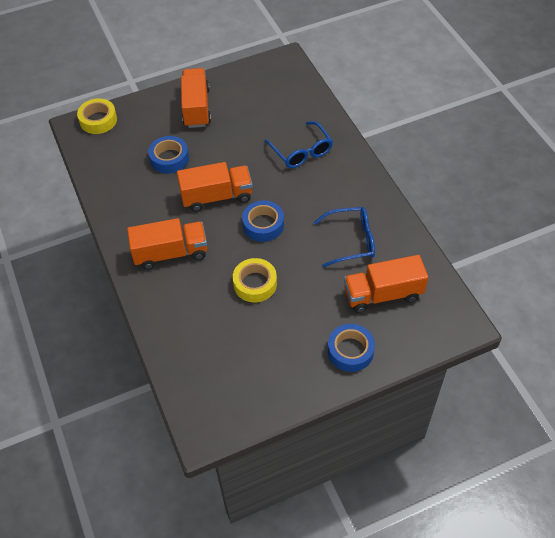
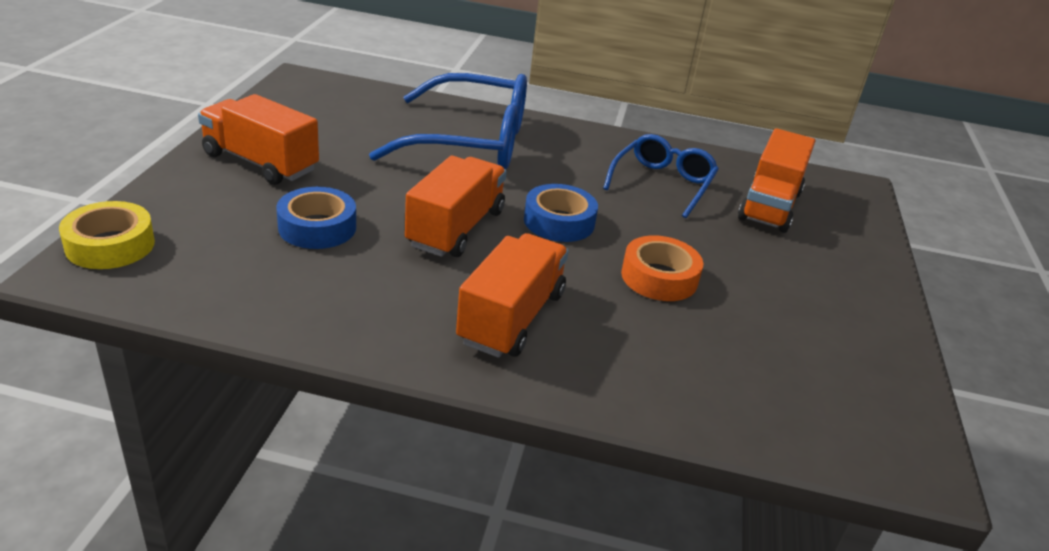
camera: 60 degrees left, 20 degrees down
(255, 284) = (659, 277): yellow tape -> orange tape
(301, 151) = (471, 142): blue glasses -> blue glasses, size x1.69
(350, 351) = (844, 266): blue tape -> none

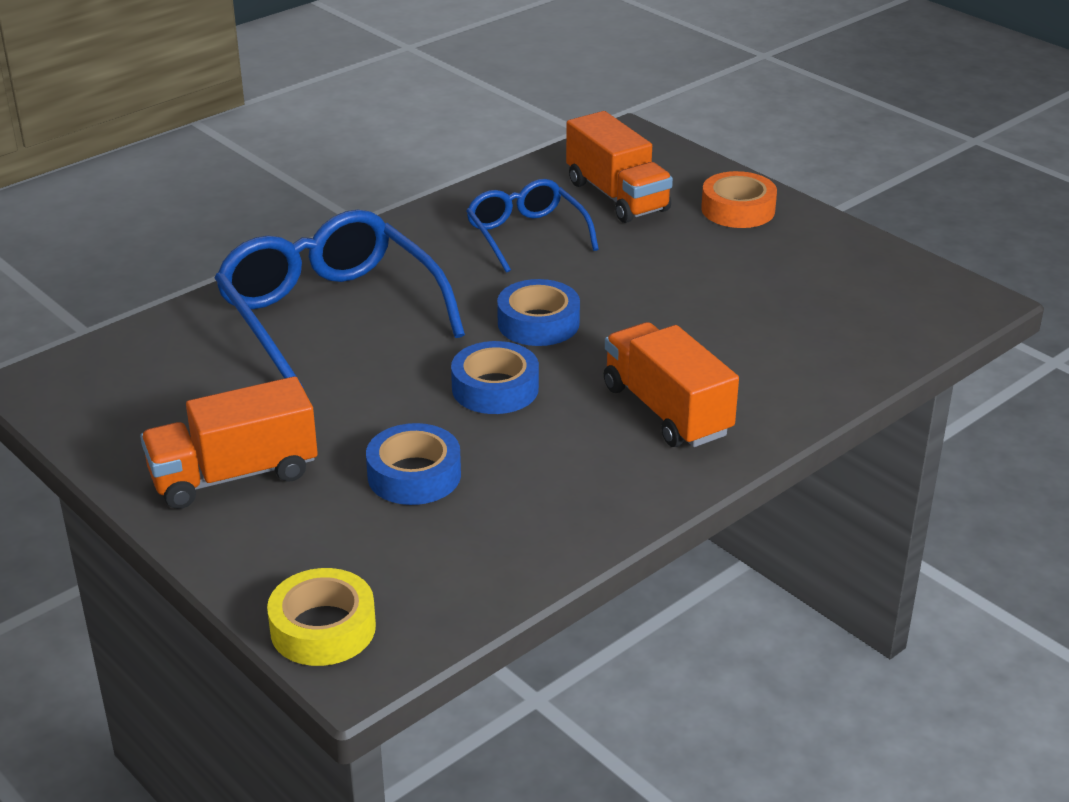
camera: 50 degrees left, 0 degrees up
(456, 228) = (495, 388): orange truck -> blue tape
(471, 142) = (330, 315): blue glasses -> blue glasses turned 75 degrees counterclockwise
(659, 277) = (673, 307): orange tape -> orange tape (738, 209)

